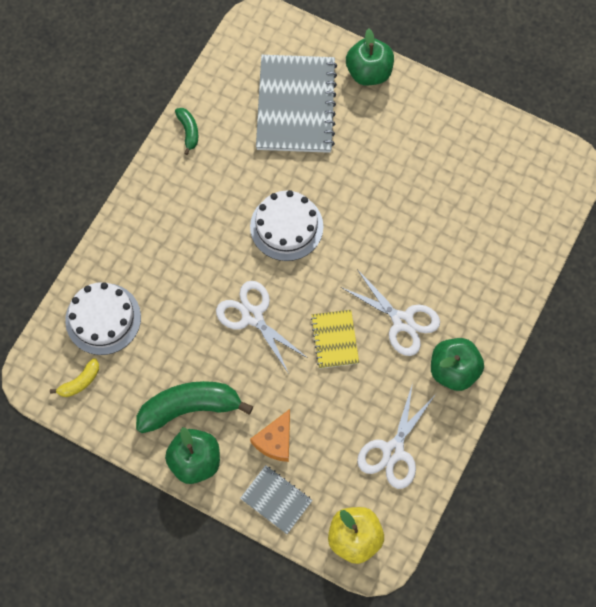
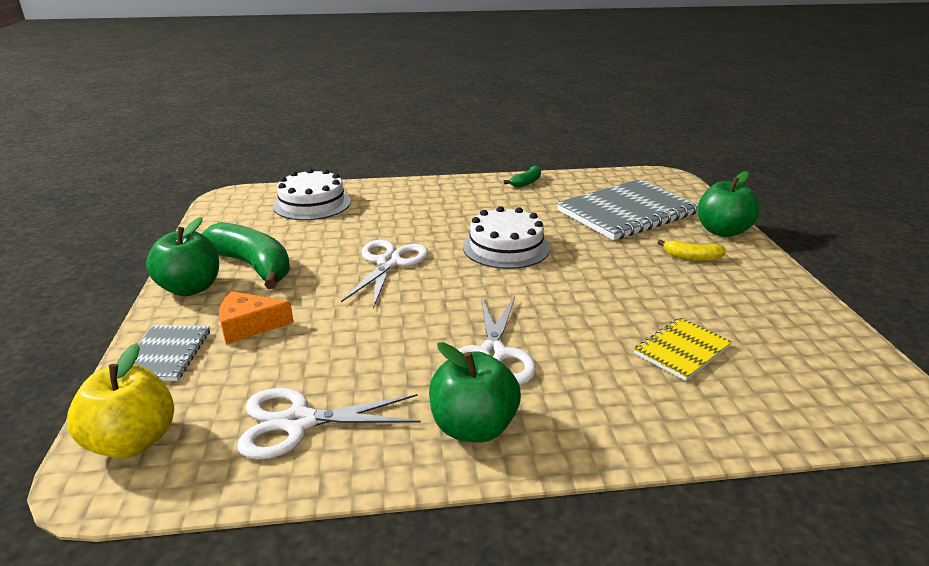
camera: 55 degrees right, 40 degrees down
(80, 382) = (240, 213): yellow banana -> yellow banana (691, 257)
(334, 339) = (415, 317): yellow notebook -> yellow notebook (682, 350)

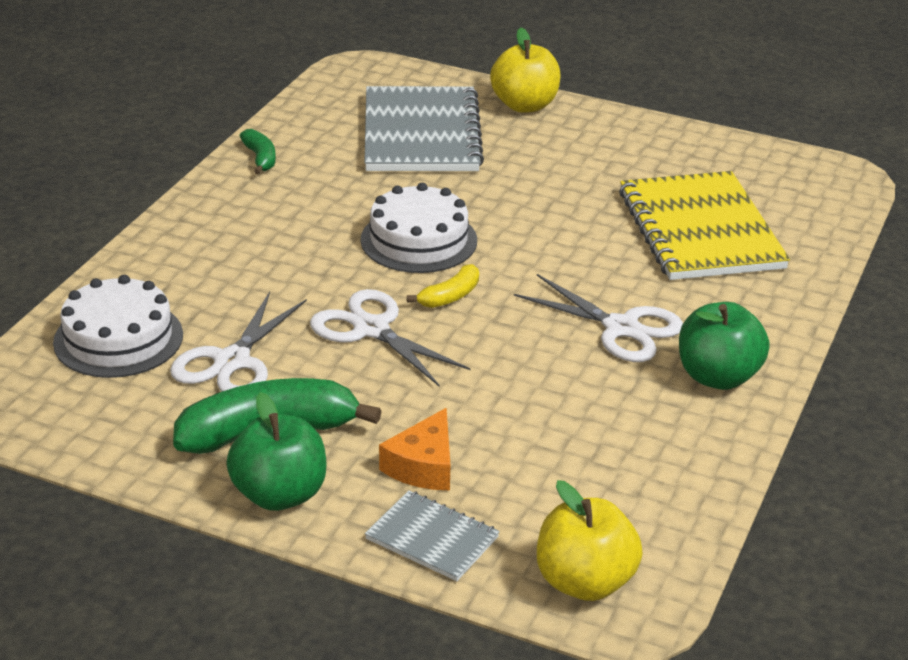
camera: 60 degrees left, 5 degrees up
(298, 422) = (635, 471): white scissors -> white scissors (232, 361)
(682, 350) = (700, 230): yellow notebook -> yellow notebook, size x1.99
(691, 257) = (557, 147): yellow banana -> yellow banana (450, 296)
(722, 231) = (524, 105): green apple -> yellow apple

